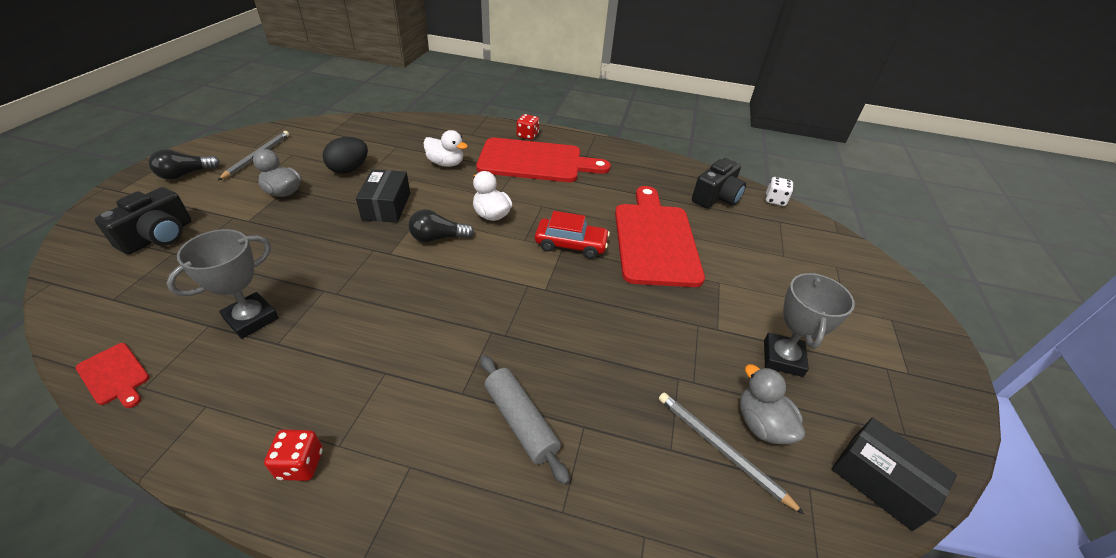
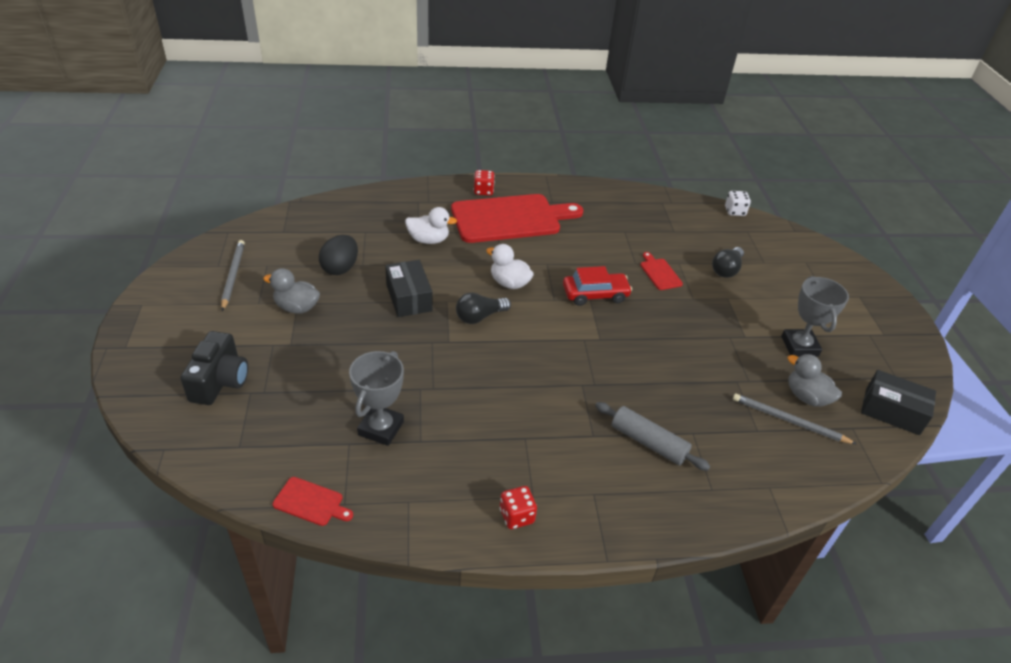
camera: 20 degrees left, 0 degrees up
(185, 174) = (178, 313): black light bulb -> black light bulb (726, 270)
(655, 240) = (660, 273): red cutting board -> red cutting board, size x0.41
(716, 197) = (687, 220): black camera -> none

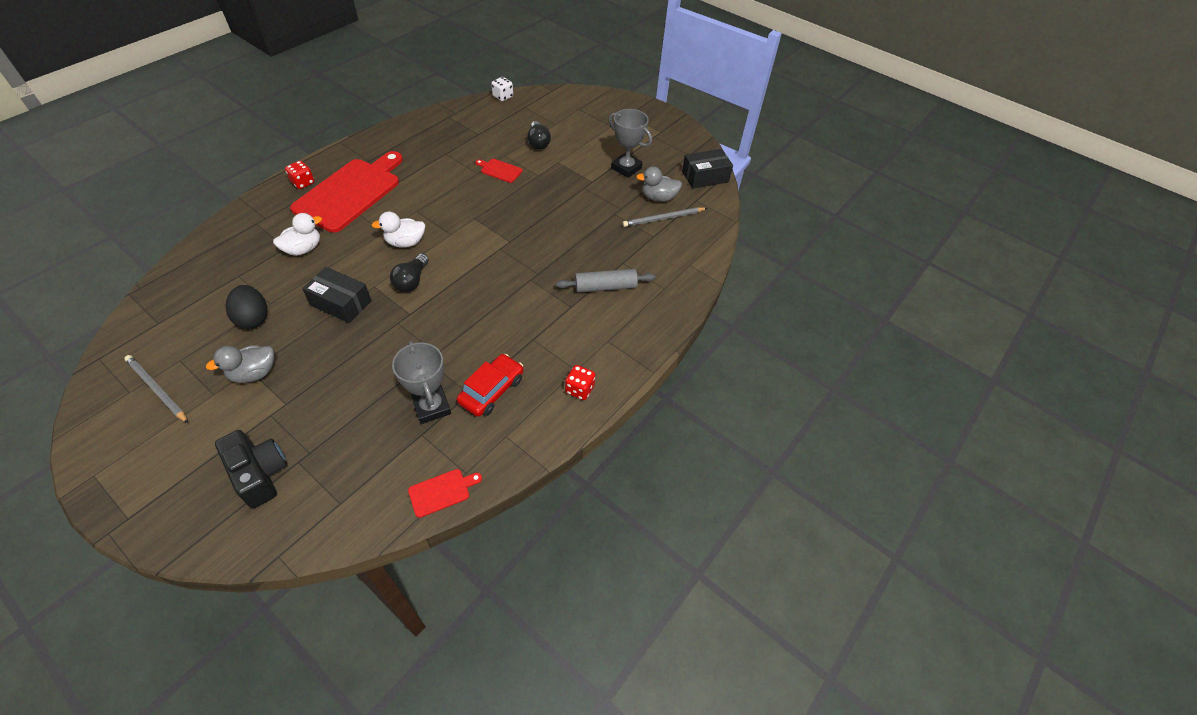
camera: 45 degrees left, 10 degrees up
(595, 294) = (474, 212): red car -> red car (491, 390)

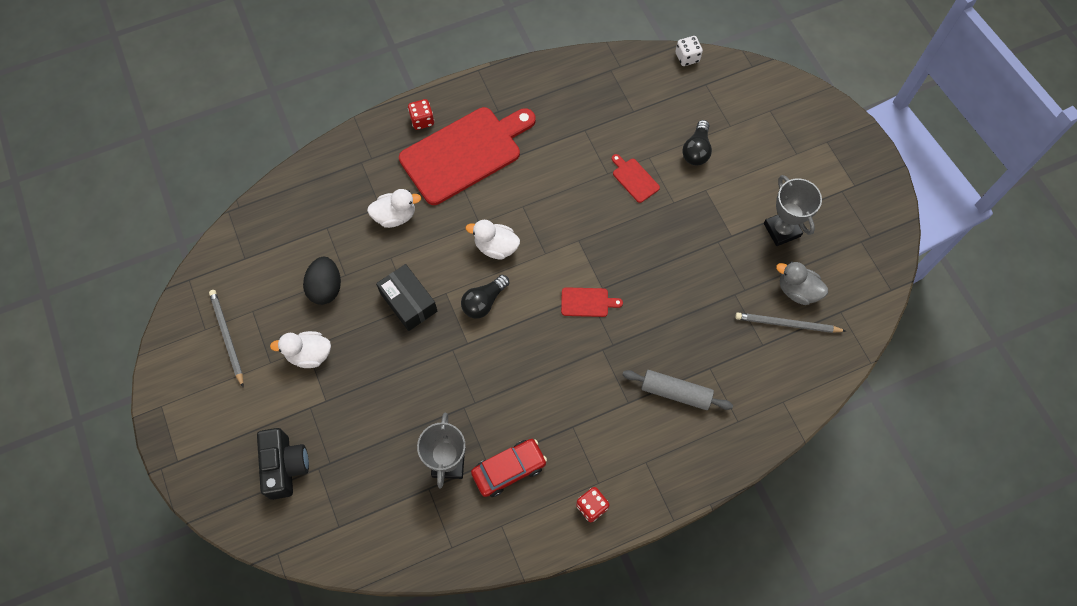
camera: 30 degrees right, 15 degrees up
(254, 373) = (309, 354): grey duck -> white duck
(442, 492) = (424, 557): red cutting board -> red cutting board (587, 302)
(705, 177) = (871, 280): black box -> none

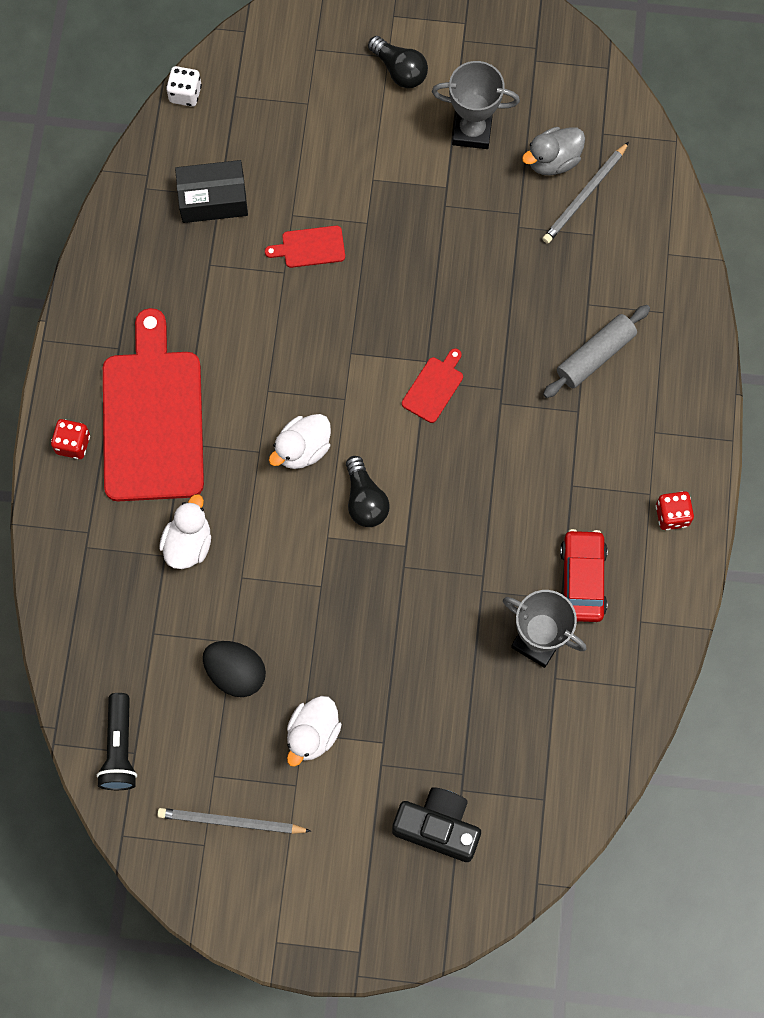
camera: 60 degrees left, 5 degrees up
(243, 249) = (120, 748): none -> black flashlight
(408, 302) = (313, 585): black box -> black box (213, 199)
(696, 150) = (316, 158): black light bulb -> black light bulb (399, 70)

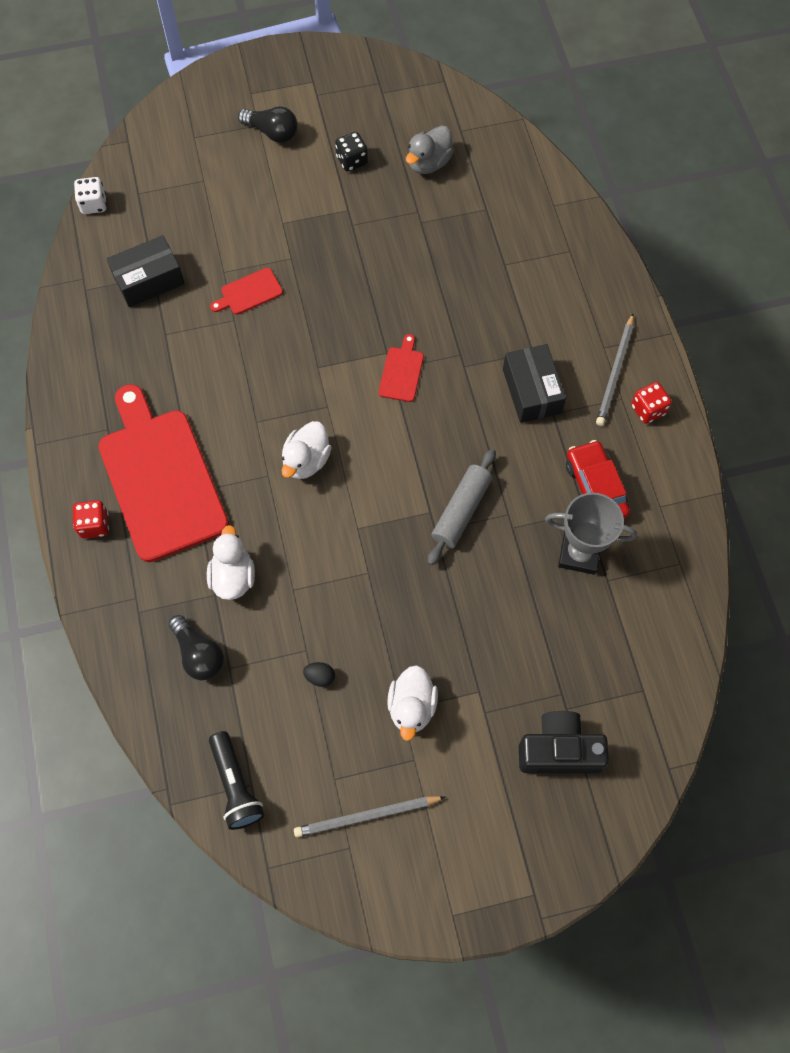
camera: 20 degrees left, 5 degrees down
(236, 673) = (320, 677): black egg -> black egg, size x0.49
(365, 500) = (378, 485): black light bulb -> black light bulb (199, 654)
(472, 131) = (352, 160): grey trophy -> black dice
(559, 454) = (531, 391): none -> black box
(584, 195) = (466, 181): grey pencil -> grey pencil (615, 372)
(595, 356) = (528, 303): grey rolling pin -> grey rolling pin (461, 511)

